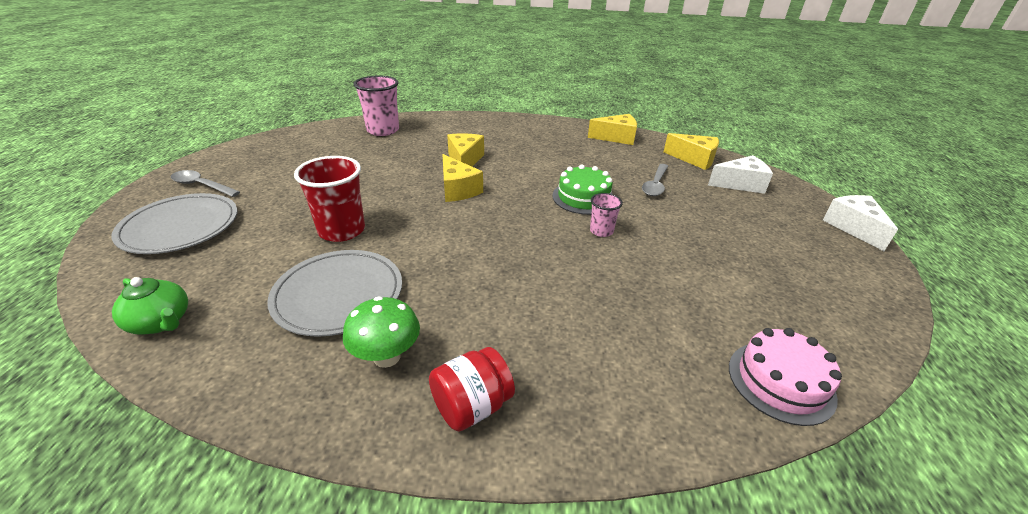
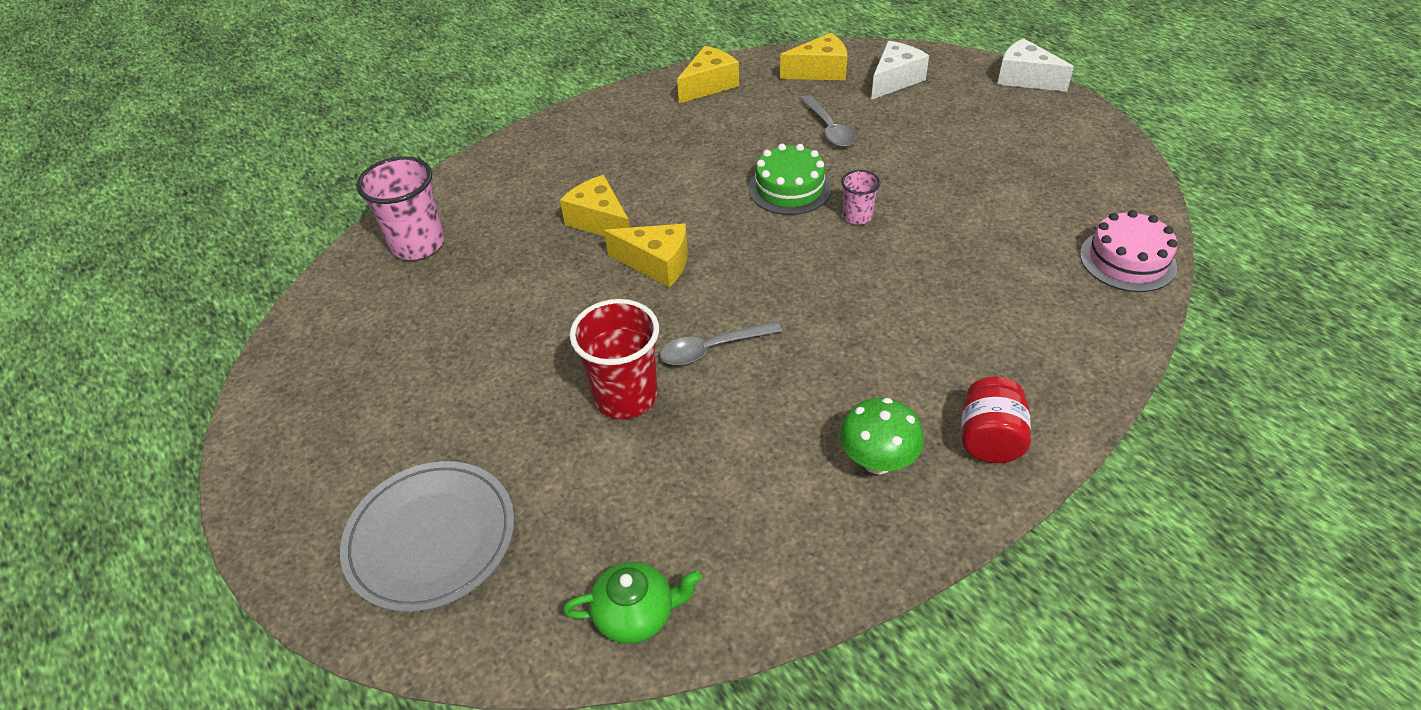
camera: 40 degrees left, 10 degrees up
(201, 185) = (335, 481): grey spoon -> grey spoon (712, 349)
(338, 295) = (746, 453): grey plate -> none

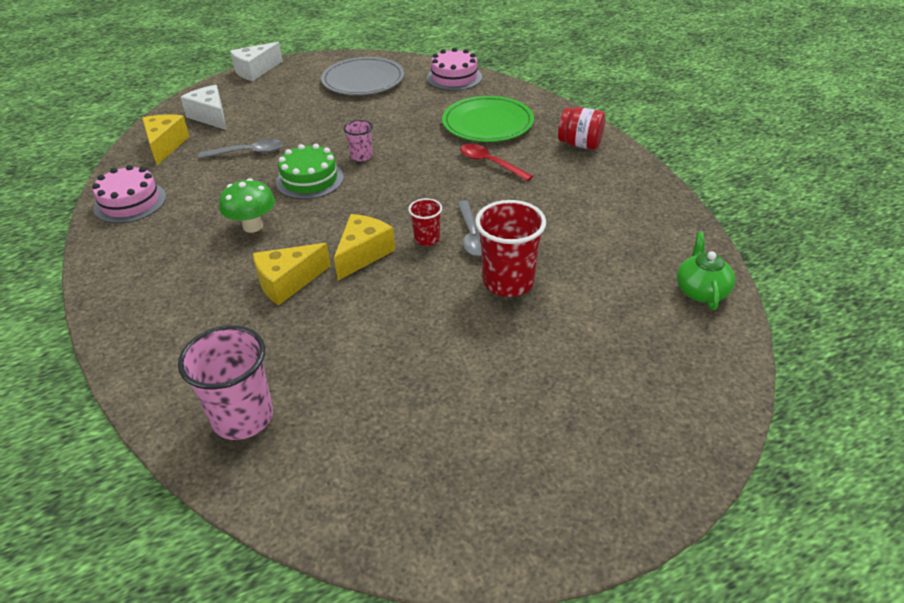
camera: 80 degrees left, 5 degrees down
(431, 538) = (634, 398): grey plate -> grey plate (363, 80)
(696, 309) = (427, 239): none -> red cup
(709, 85) = (130, 202): yellow cheese -> pink cake
(877, 462) = (590, 183): green mushroom -> green mushroom (253, 226)
(888, 340) = (490, 163): none -> red spoon
(1002, 320) = (487, 123): none -> green plate

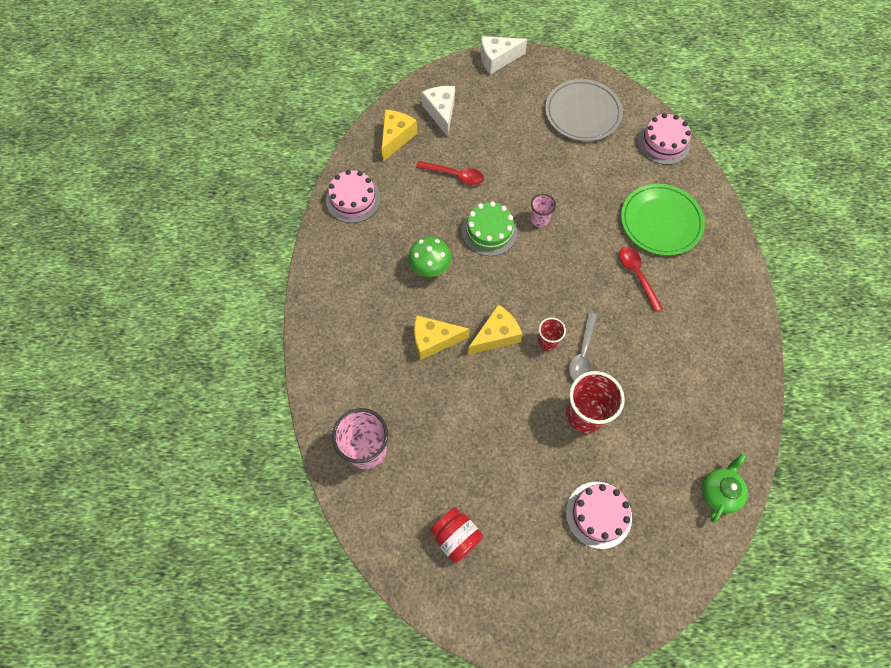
camera: 25 degrees right, 25 degrees up
(248, 152) = (455, 175): grey spoon -> red spoon
(580, 144) = (724, 285): red jar -> red jar (456, 537)
(586, 363) = (598, 514): none -> pink cake

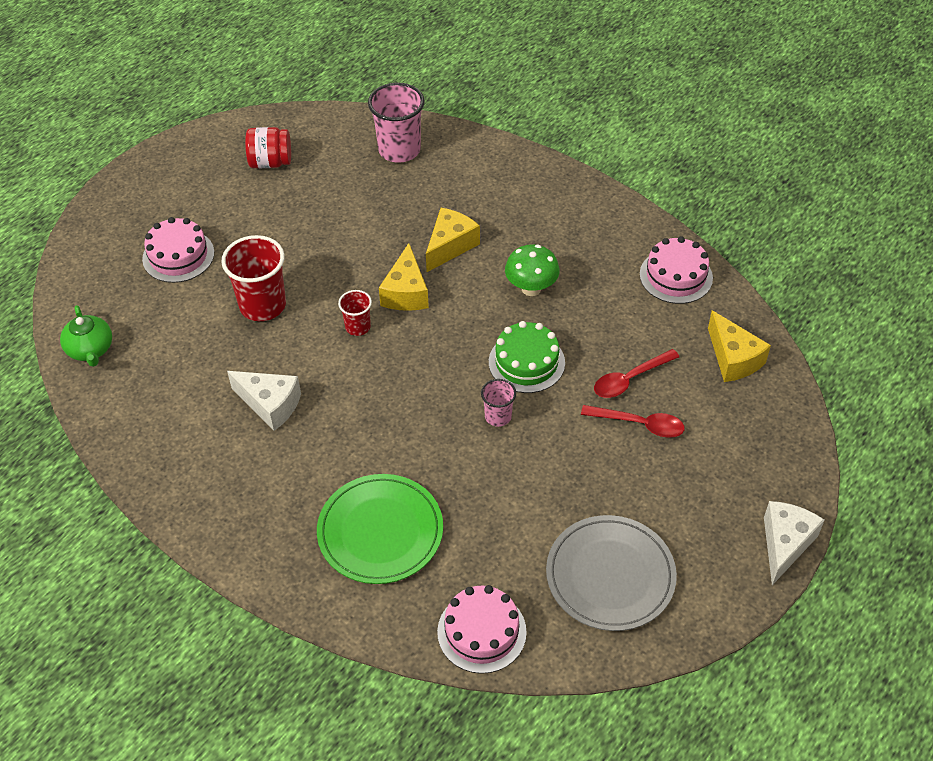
camera: 130 degrees right, 15 degrees down
(441, 112) = (738, 424): white cheese -> white cheese (270, 405)
(582, 353) = (317, 345): grey spoon -> none
(637, 275) = (344, 454): red spoon -> red spoon (639, 424)

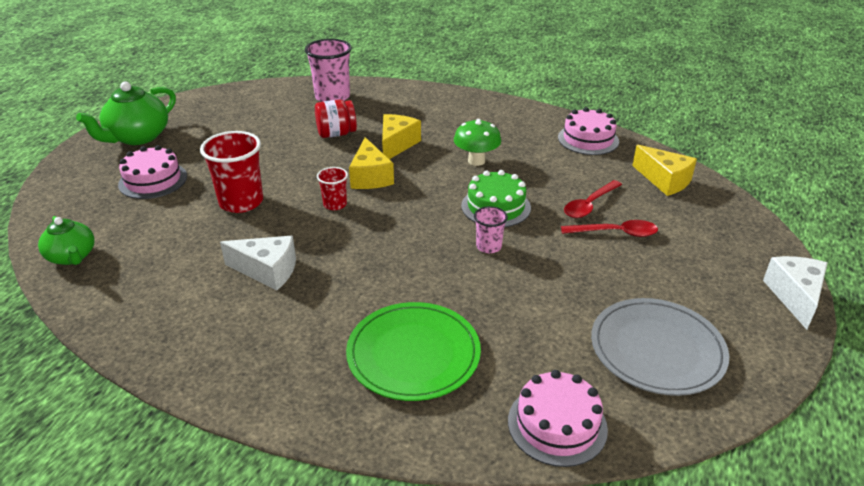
camera: 15 degrees left, 15 degrees down
(170, 183) = (137, 137): none -> green teapot
(270, 162) = (225, 115): red jar -> red jar (336, 134)

